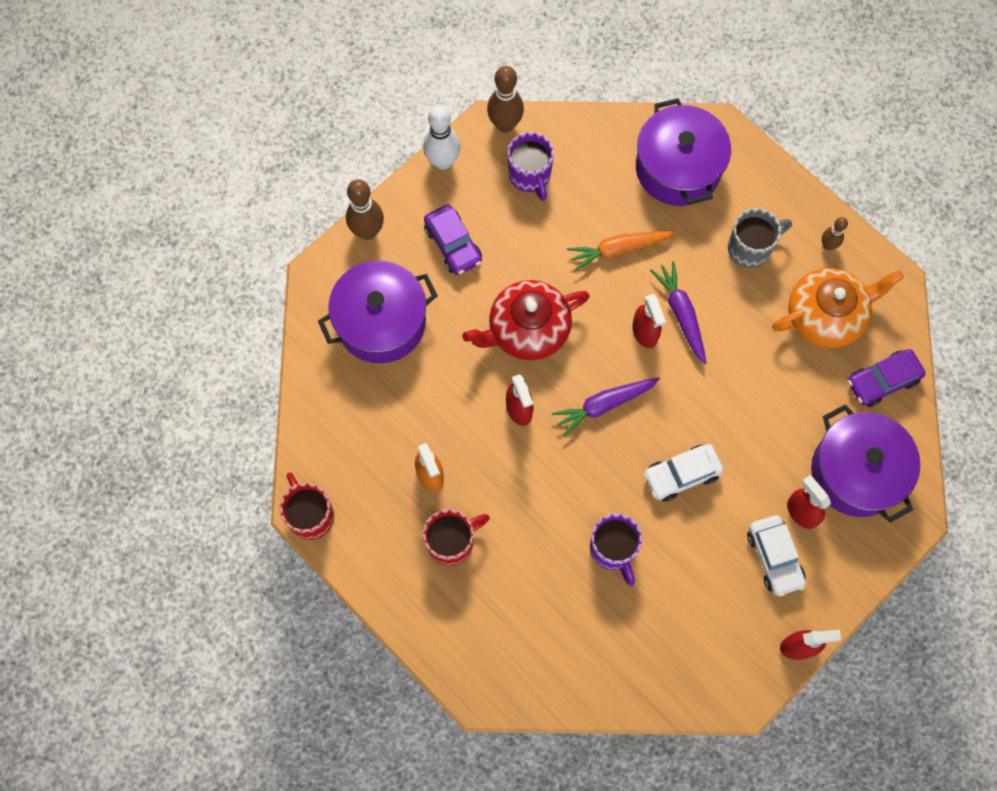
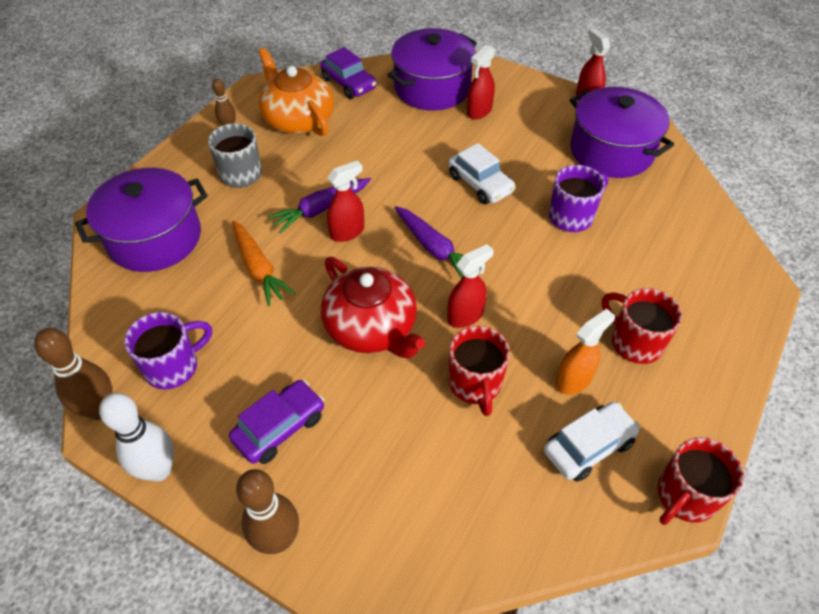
camera: 105 degrees left, 20 degrees down
(381, 322) = (406, 484): purple pot -> purple pot (611, 151)
(449, 396) = (475, 384): none -> red mug
(774, 557) = (524, 120): white car -> white car (588, 446)

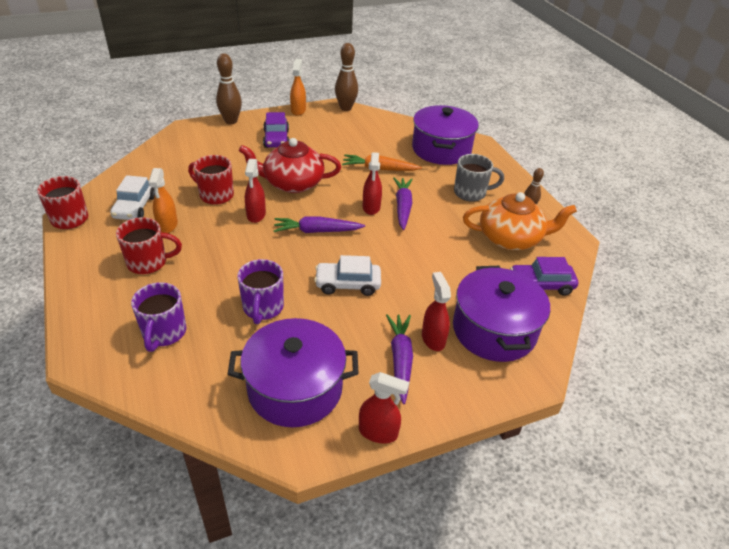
camera: 125 degrees right, 10 degrees down
(159, 470) = (298, 110): white bowling pin -> orange spray bottle
(174, 367) = (345, 128): purple mug -> purple mug (164, 333)
(519, 117) = (400, 360): none -> purple carrot

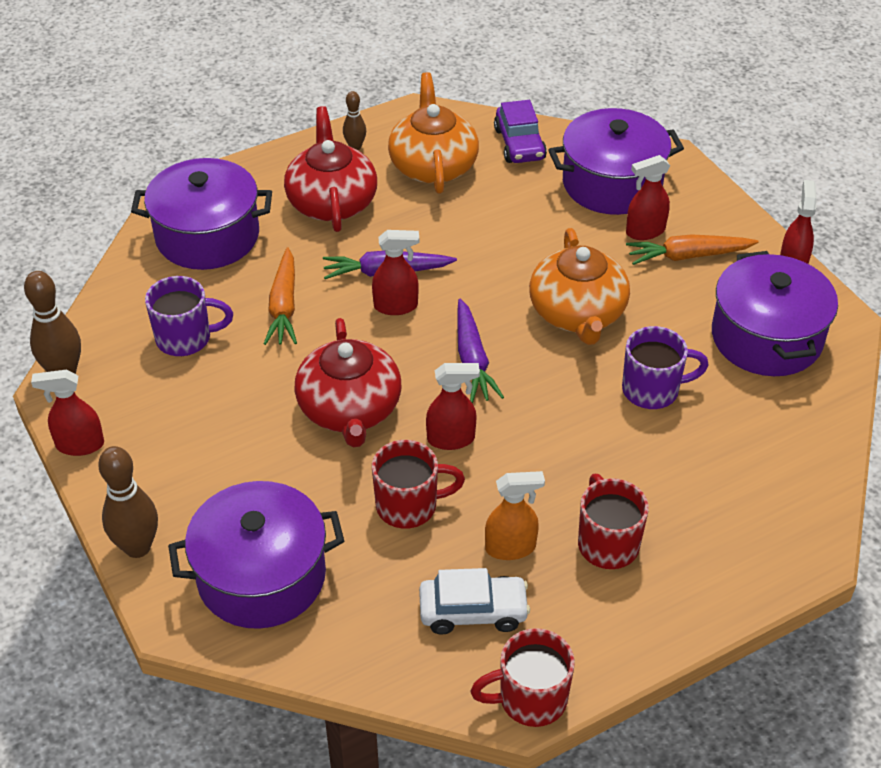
camera: 95 degrees left, 5 degrees up
(164, 333) = (736, 480): purple mug -> purple mug (186, 338)
(196, 149) = (261, 576): none -> purple pot
(215, 195) = (409, 506): red mug -> red mug turned 120 degrees counterclockwise
(276, 139) = (202, 458): purple car -> none
(298, 110) = (80, 445): orange spray bottle -> red spray bottle
(347, 284) = (577, 313): white car -> orange teapot
(400, 360) = (688, 256): purple carrot -> orange carrot
(471, 193) = (332, 202): grey mug -> red teapot

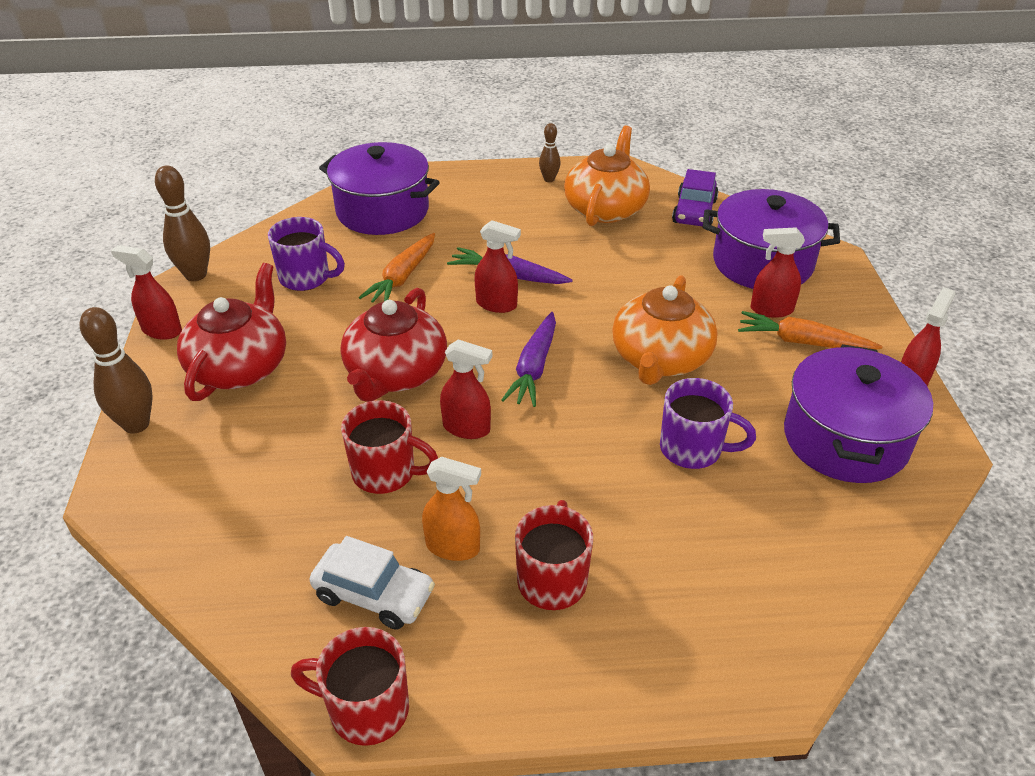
camera: 25 degrees right, 5 degrees down
(261, 576) = (213, 486): purple pot -> none
(332, 202) = (500, 213): red teapot -> red teapot (240, 367)

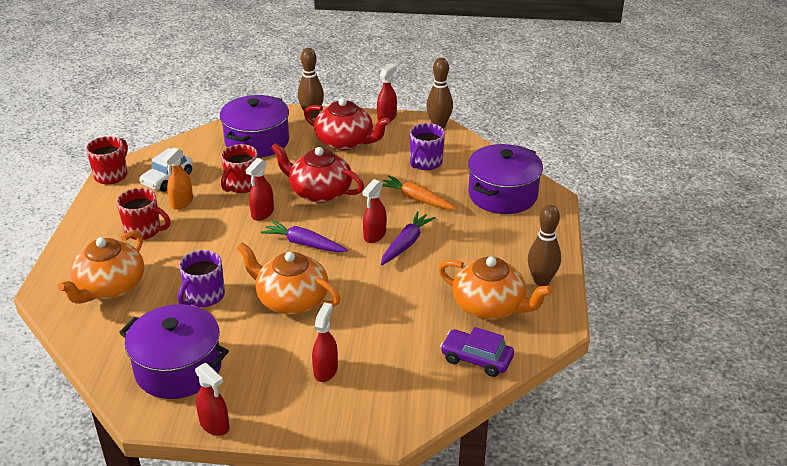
camera: 100 degrees right, 5 degrees down
(549, 179) = (541, 281): brown bowling pin -> brown bowling pin, size x1.75
(722, 578) = (110, 287): none -> orange teapot
(762, 263) = (389, 383): purple pot -> purple pot (257, 141)
(803, 342) = (281, 377): orange carrot -> none

